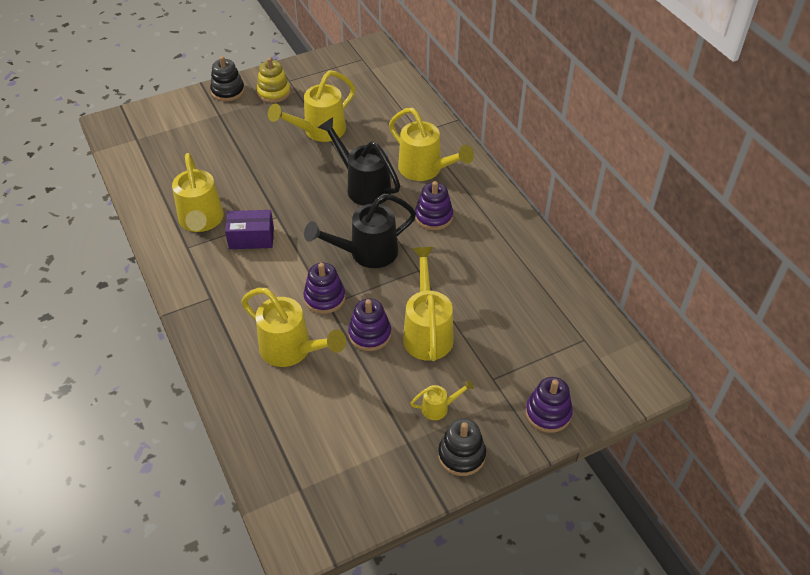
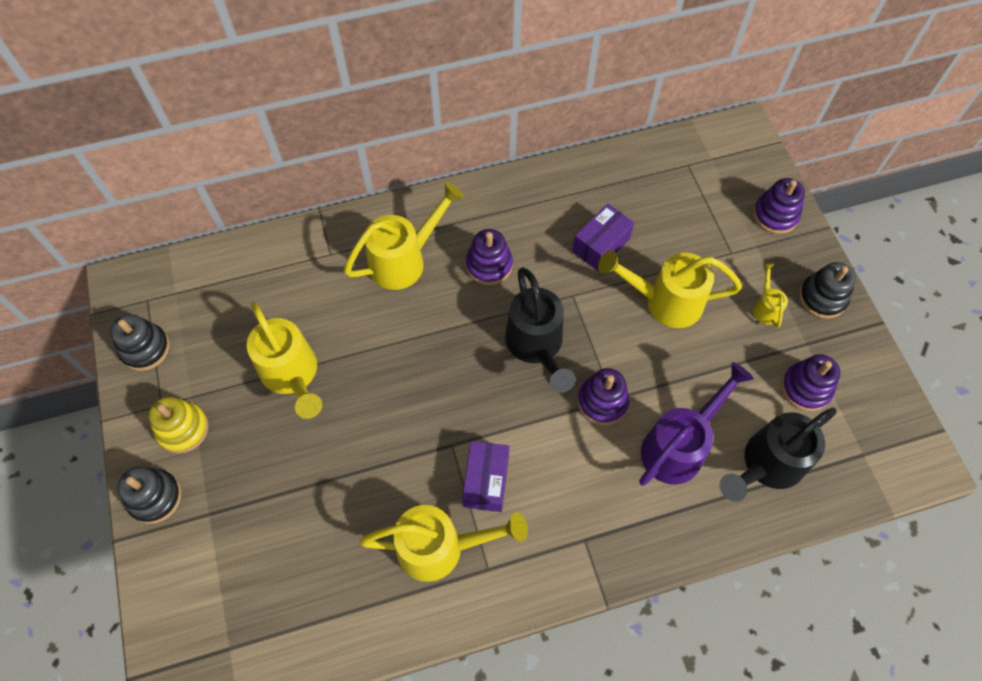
camera: 80 degrees left, 15 degrees up
(292, 350) = (679, 446): yellow watering can -> purple watering can
(327, 66) = (145, 349): none -> black stacking toy
(363, 186) = (418, 334): black watering can -> black watering can (766, 465)
(370, 334) = (662, 359): purple stacking toy -> purple stacking toy (805, 388)
(473, 284) = (601, 245): none -> purple box

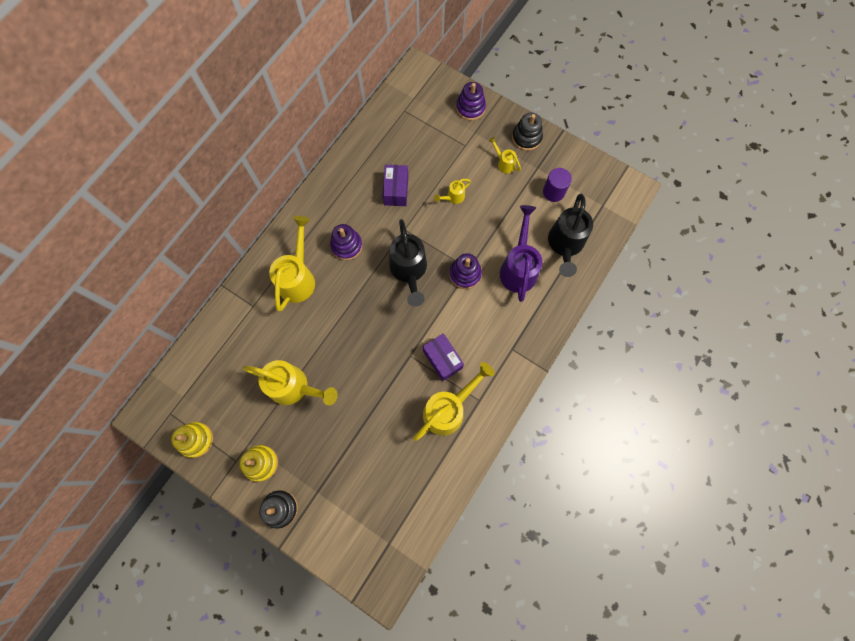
camera: 40 degrees left, 10 degrees up
(145, 349) = (196, 440): black stacking toy -> yellow stacking toy
(536, 346) = (409, 271): black watering can -> black watering can turned 45 degrees clockwise
(664, 301) = (453, 197): yellow watering can -> yellow watering can, size x0.48
(805, 388) = (553, 192): purple stacking toy -> purple cylinder

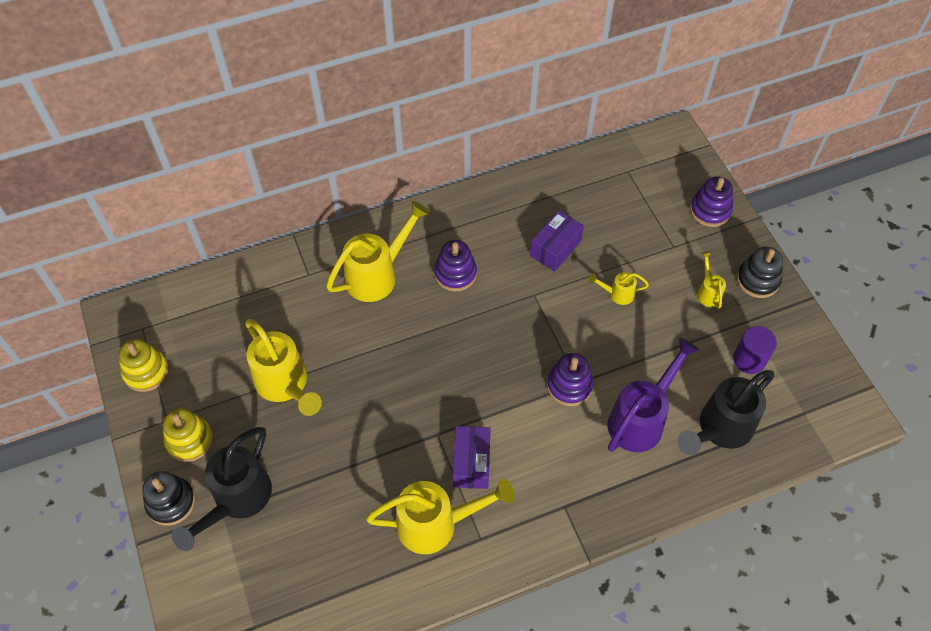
camera: 35 degrees right, 15 degrees down
(409, 271) = (505, 342): black watering can -> black watering can (237, 500)

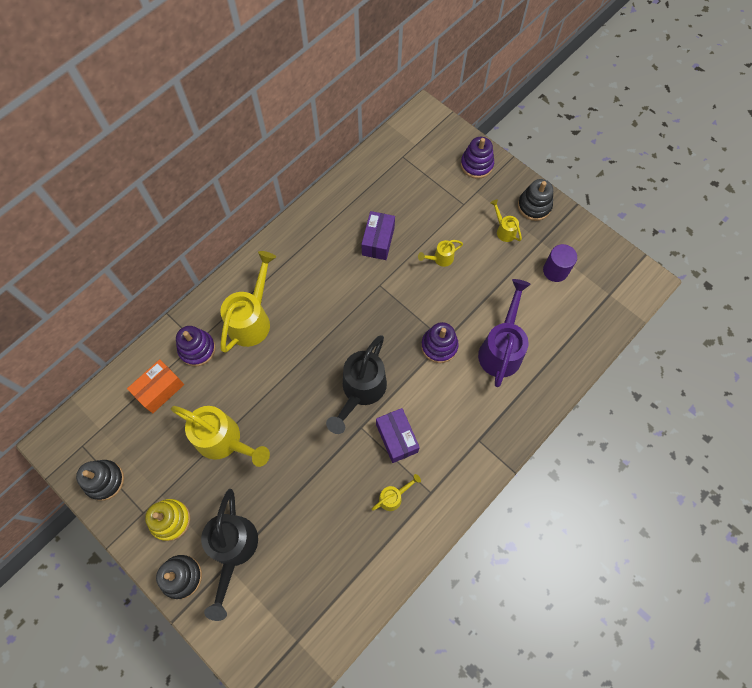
camera: 25 degrees left, 10 degrees up
(146, 372) = (104, 480): yellow stacking toy -> black stacking toy
(247, 306) = (160, 390): none -> orange box
(436, 524) = (393, 497): yellow watering can -> yellow watering can, size x0.48
(455, 273) = (312, 293): purple stacking toy -> purple stacking toy (197, 349)
(720, 429) = (559, 332): black watering can -> black watering can (361, 391)

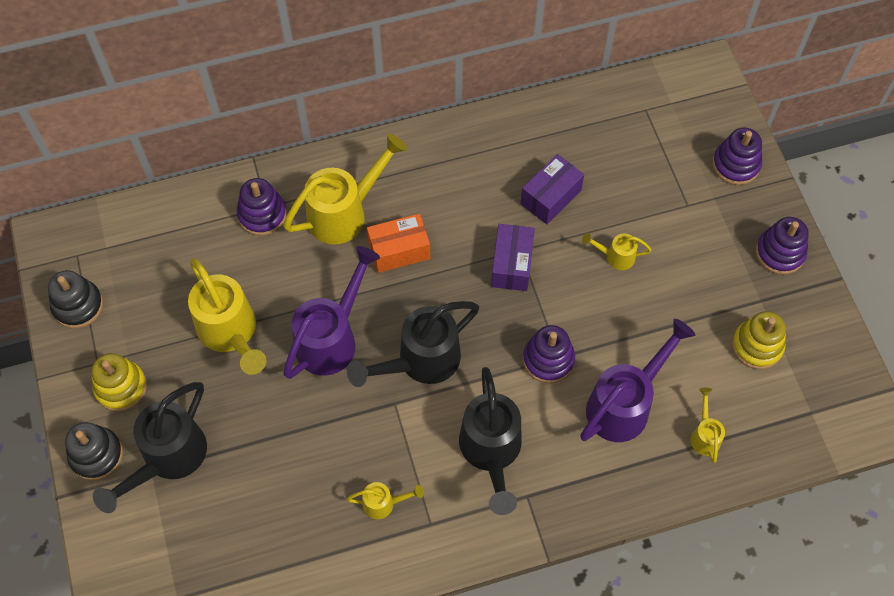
camera: 30 degrees right, 5 degrees down
(160, 390) = (194, 238): orange box -> orange box (399, 251)
(294, 407) = (331, 338): none -> purple watering can
(396, 438) = (429, 439): purple box -> purple box (511, 265)
(440, 424) = (491, 452): none -> black watering can
(504, 230) = (720, 263): yellow watering can -> yellow watering can (704, 435)
(534, 206) = (780, 253): black stacking toy -> purple stacking toy
(555, 270) = (757, 346): purple cylinder -> yellow stacking toy

